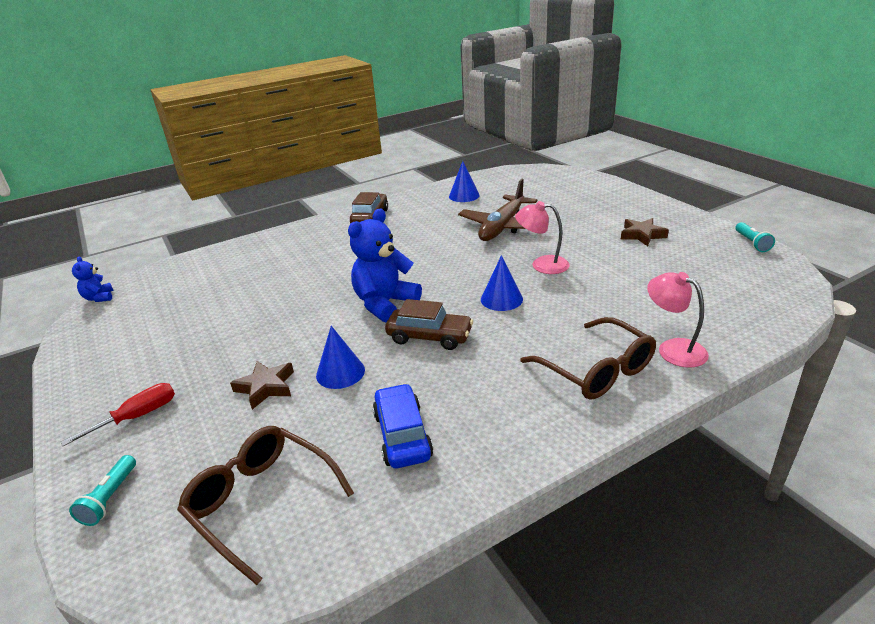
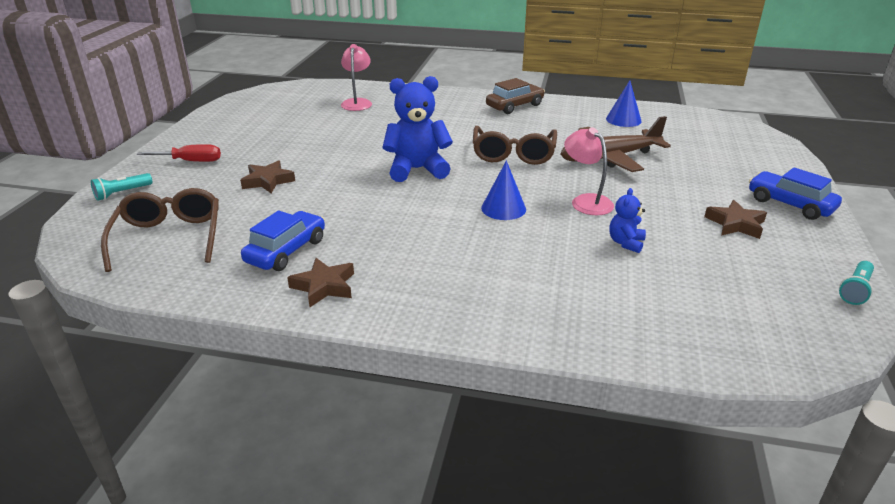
camera: 40 degrees right, 0 degrees up
(99, 298) = (274, 87): blue teddy bear -> blue teddy bear (625, 243)
(340, 372) = (317, 196): blue cone -> none
(429, 337) = (406, 205): brown car -> none
(488, 441) = (324, 286): none -> brown star
(595, 369) = (478, 293): brown glasses -> brown glasses (513, 153)
(645, 209) = (790, 204): none -> blue car
(673, 348) = (571, 319): pink lamp -> pink lamp (357, 102)

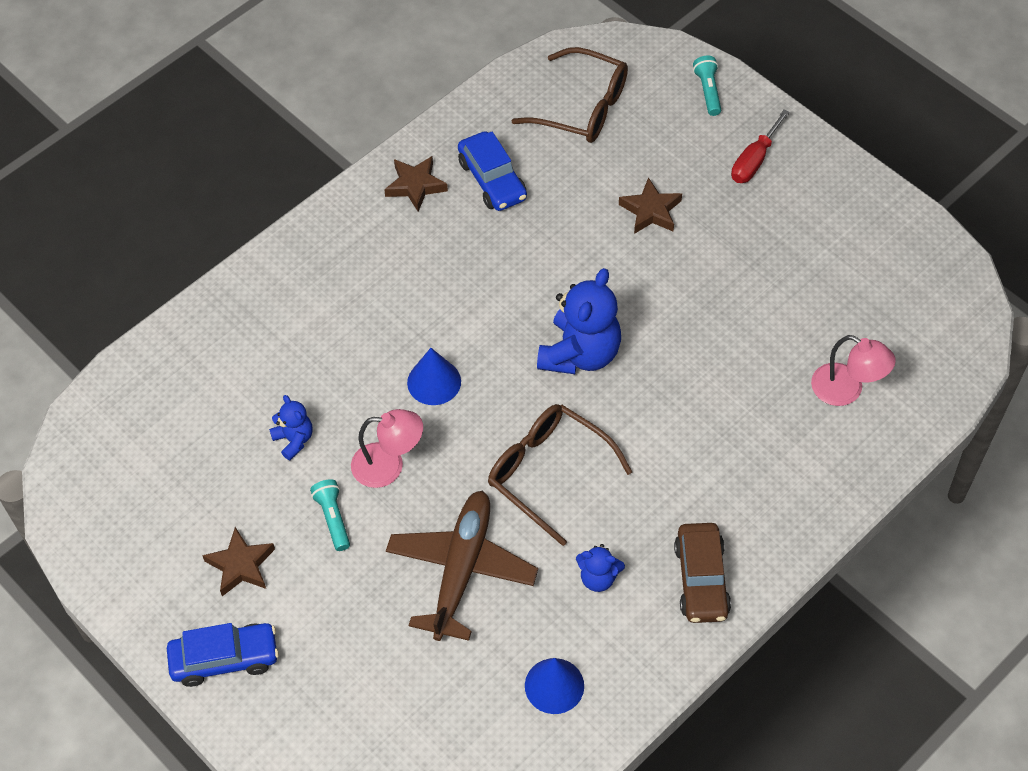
camera: 125 degrees right, 25 degrees up
(553, 126) = (598, 578): none -> blue teddy bear
(855, 290) = (87, 557): turquoise flashlight -> turquoise flashlight (333, 518)

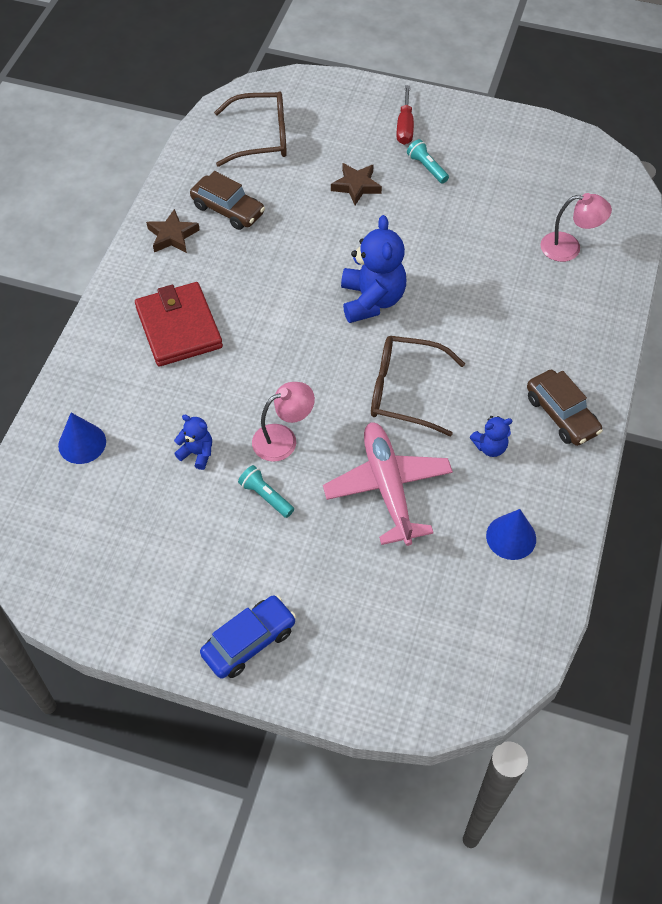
camera: 30 degrees left, 0 degrees up
(241, 565) = (215, 565): brown star -> none
(359, 294) = (179, 327): none -> red wallet
(434, 382) = (278, 365): blue cone -> blue cone (82, 443)
(461, 570) = (388, 488): brown plane -> pink plane
(492, 180) = (228, 210): blue car -> brown car
(708, 91) = (342, 95): turquoise flashlight -> turquoise flashlight (427, 168)

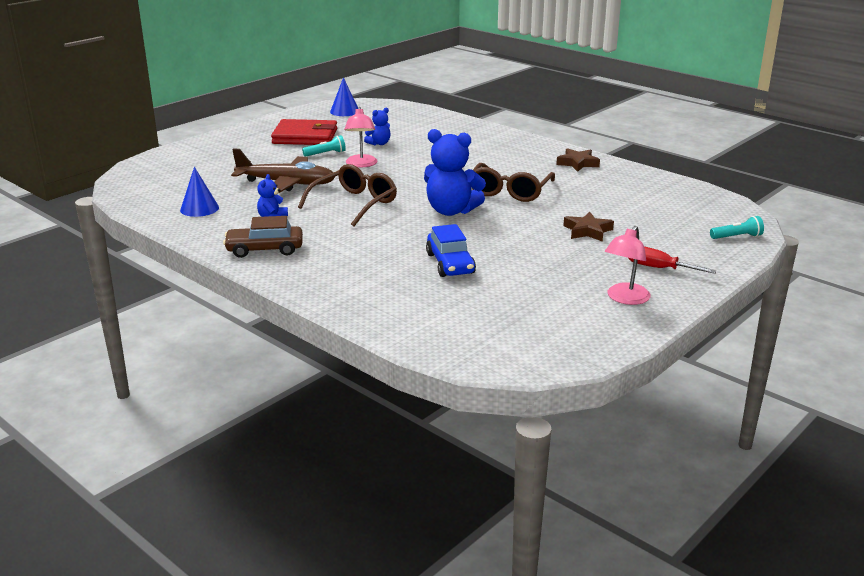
camera: 115 degrees right, 30 degrees down
(82, 443) = (420, 121): blue cone -> blue cone (344, 111)
(179, 327) = (486, 153): red wallet -> red wallet (305, 136)
(228, 210) = (593, 183): brown car -> none
(249, 642) = (243, 136): blue car -> blue car (450, 264)
(260, 137) = (676, 207): brown glasses -> brown glasses (510, 191)
(388, 488) = (286, 183): pink plane -> brown plane
(427, 168) = (591, 265): turquoise flashlight -> turquoise flashlight (737, 237)
(569, 248) = (430, 303): pink lamp -> pink lamp (625, 299)

